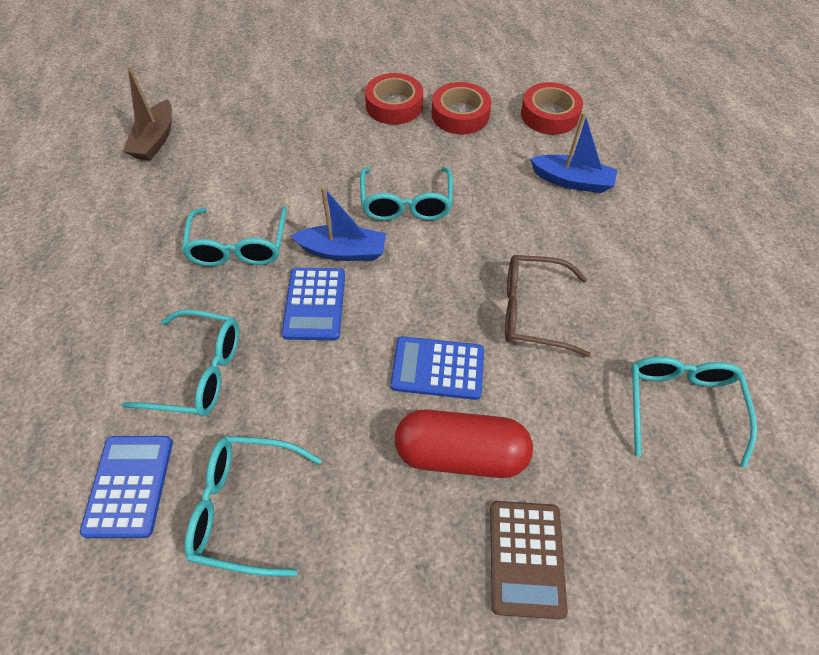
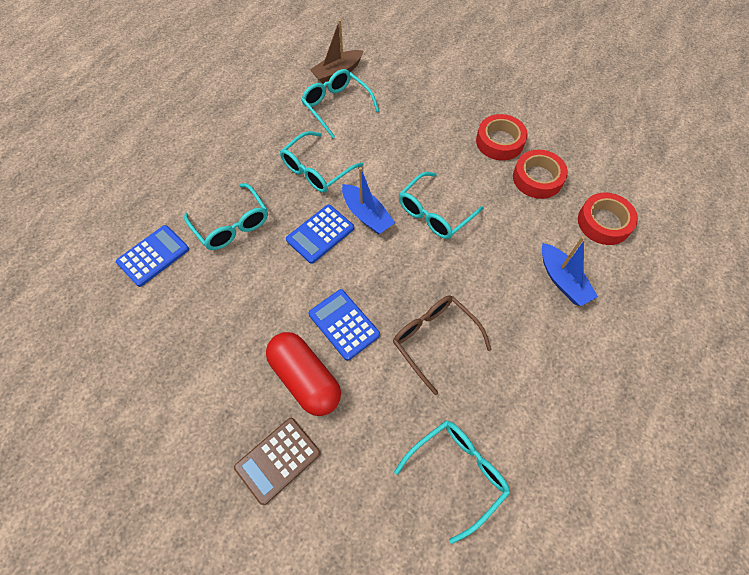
camera: 45 degrees right, 5 degrees up
(245, 506) = (186, 310): turquoise glasses -> turquoise glasses (336, 106)

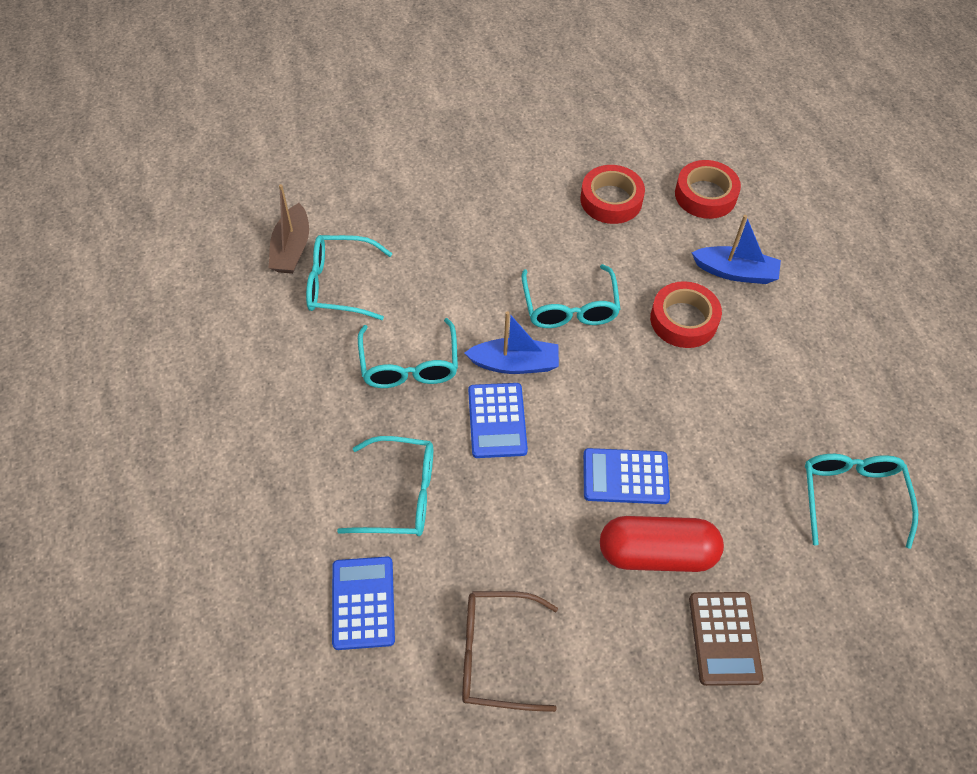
camera: 50 degrees left, 5 degrees down
(434, 339) = (708, 414): brown glasses -> brown glasses (495, 655)
(499, 142) = (539, 192): red tape -> red tape (683, 320)

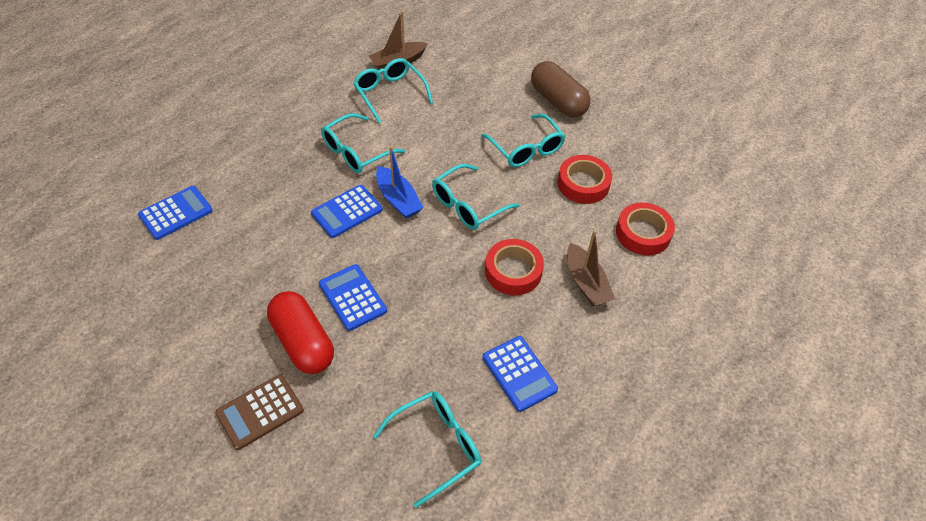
camera: 55 degrees right, 5 degrees down
(401, 495) = (260, 193): turquoise glasses -> turquoise glasses (526, 149)
(480, 150) = (558, 101): none -> brown capsule
(495, 655) = (176, 291): brown glasses -> none
(735, 272) = (586, 283): blue boat -> brown boat
(807, 385) = (519, 373): none -> blue calculator

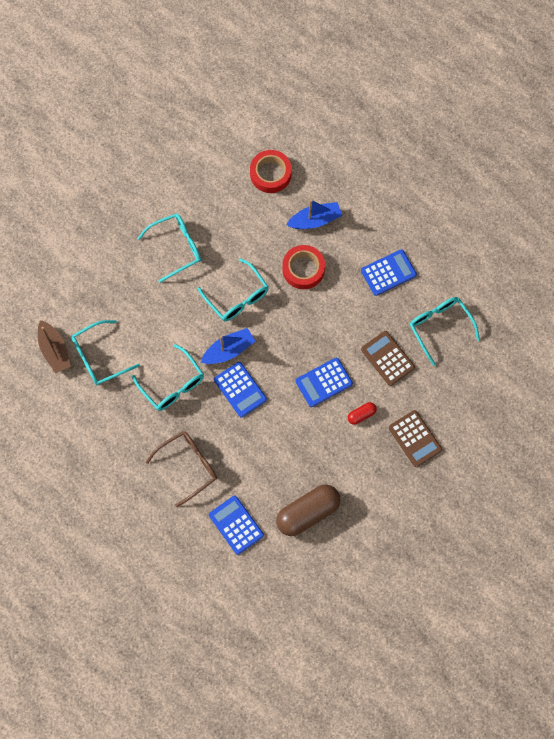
camera: 85 degrees left, 20 degrees up
(256, 169) = (188, 466): none -> brown glasses
(303, 342) = (361, 415): red capsule -> red capsule, size x0.46
(386, 374) = (387, 358): none -> brown calculator
(558, 101) = (118, 215): brown capsule -> brown capsule (308, 513)
(583, 184) = (218, 209): red tape -> none
(586, 283) = (315, 220): brown boat -> blue boat

